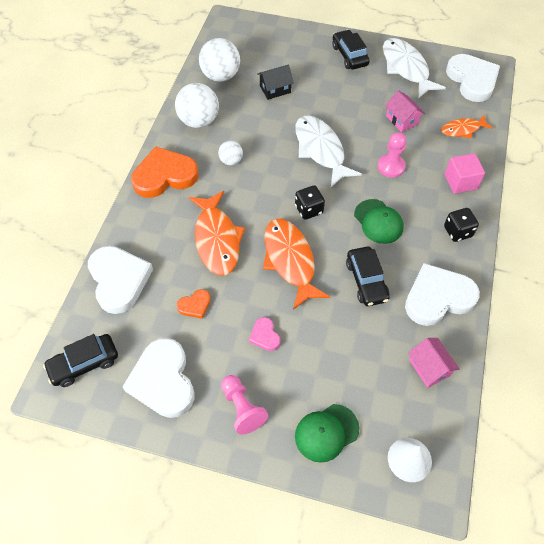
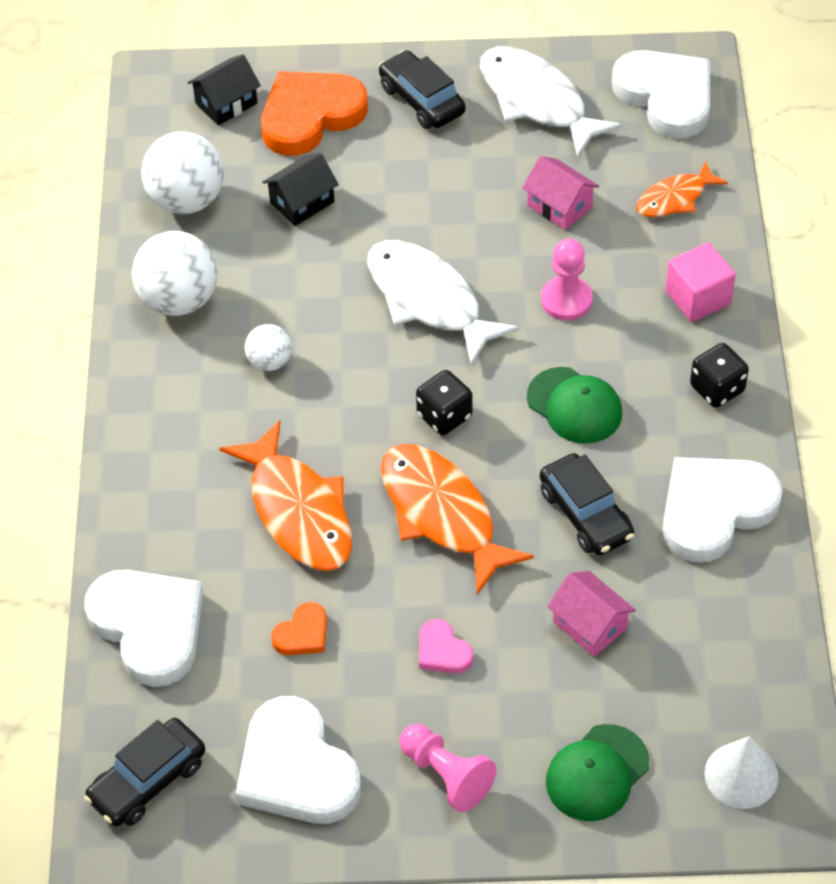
camera: 15 degrees left, 5 degrees down
(164, 176) = (155, 420): orange heart -> orange heart (310, 116)
(256, 37) = (226, 103): none -> black house
(429, 368) = (732, 627): pink house -> pink house (590, 625)

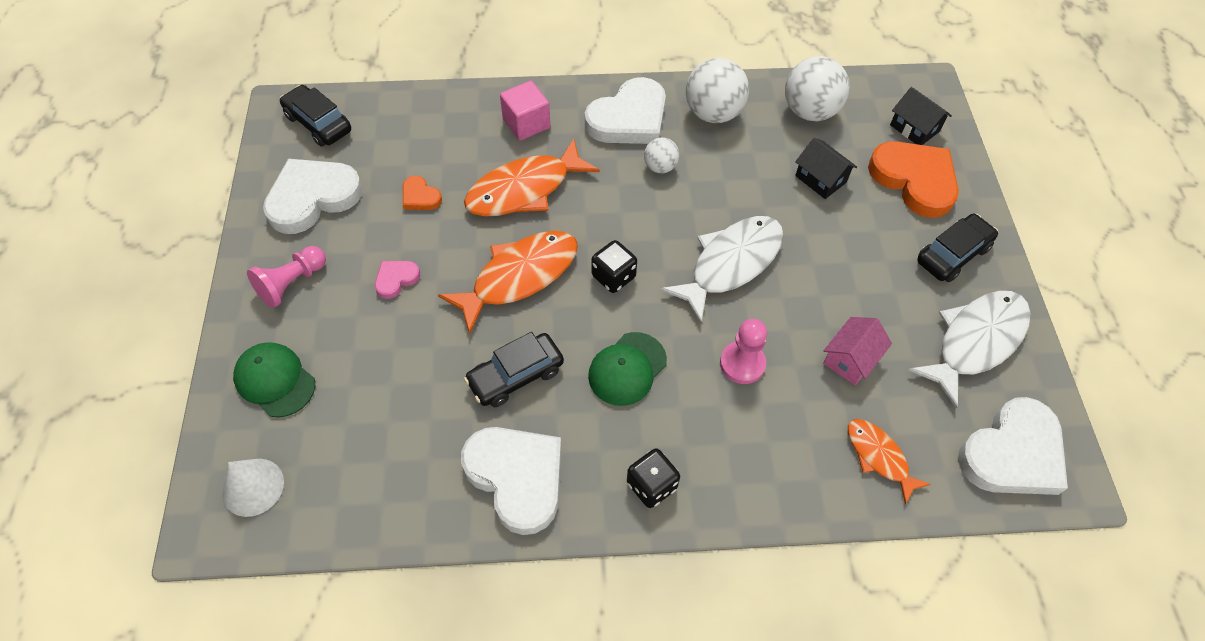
camera: 85 degrees right, 5 degrees up
(149, 627) = (434, 116): white heart -> white heart (629, 118)
(590, 625) = (408, 377): pink house -> none
(698, 298) = (758, 473): pink cube -> pink cube (526, 123)

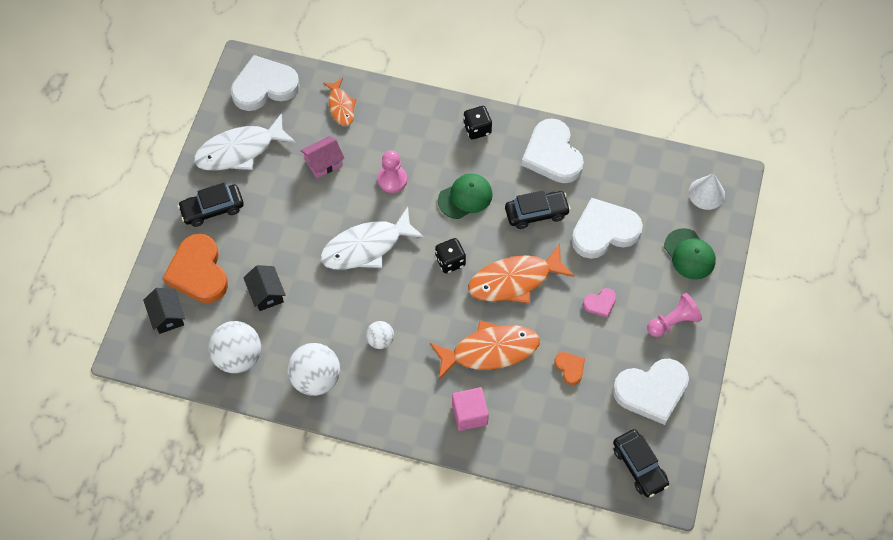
camera: 160 degrees left, 5 degrees up
(629, 118) = (385, 394): white heart -> white heart (604, 231)

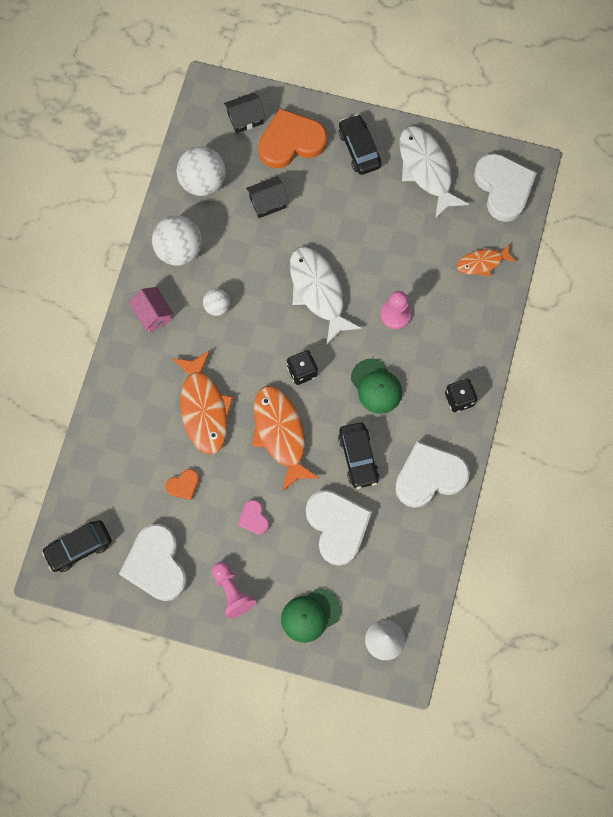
camera: 90 degrees right, 10 degrees up
(323, 163) = (414, 248): pink house -> pink house (153, 314)
(469, 414) = (138, 389): pink cube -> none

